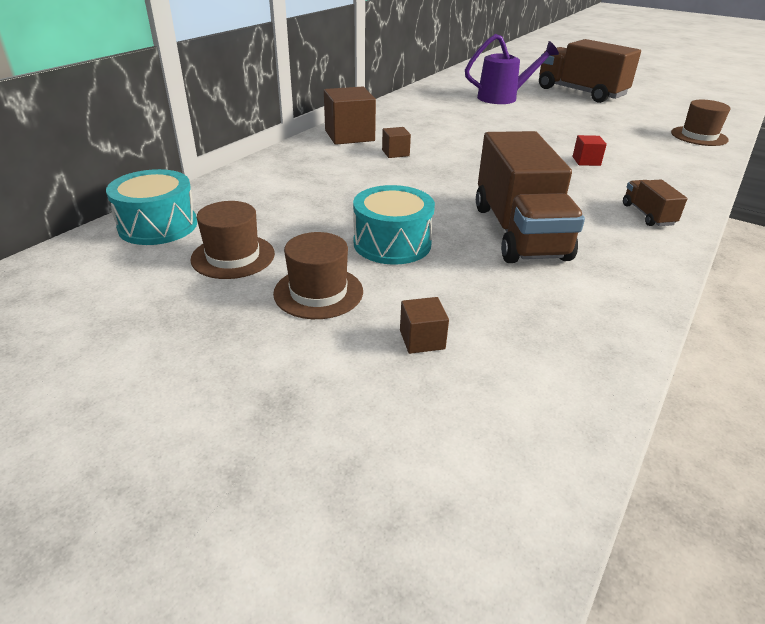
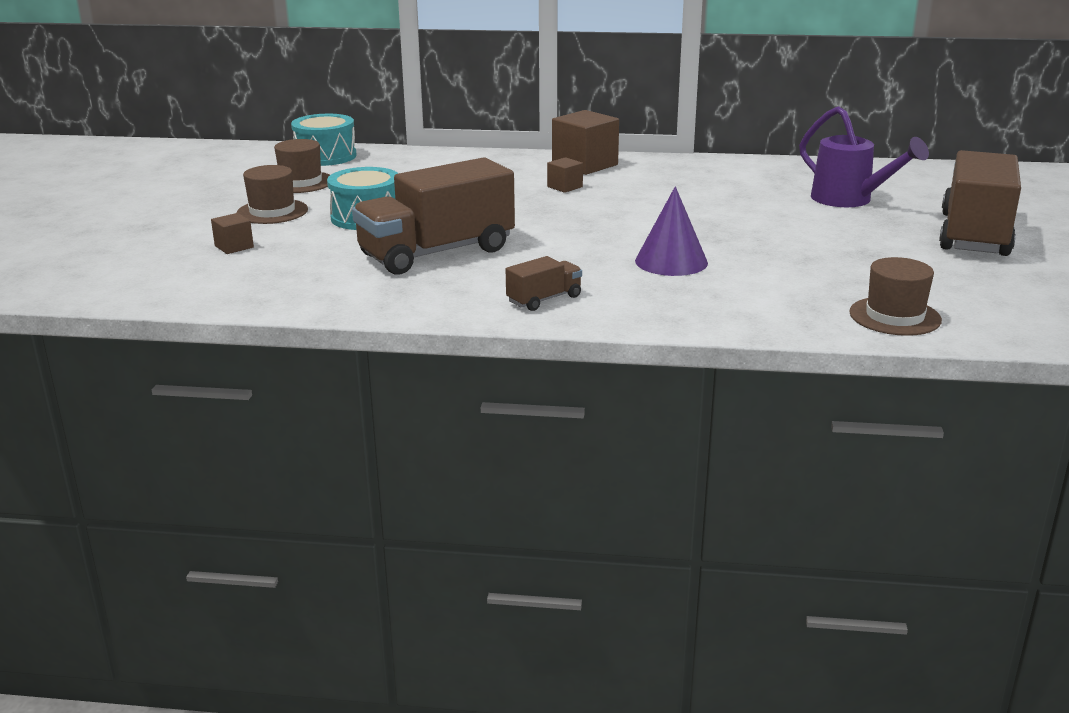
camera: 65 degrees right, 10 degrees down
(586, 161) = (671, 261): red cube -> purple cone

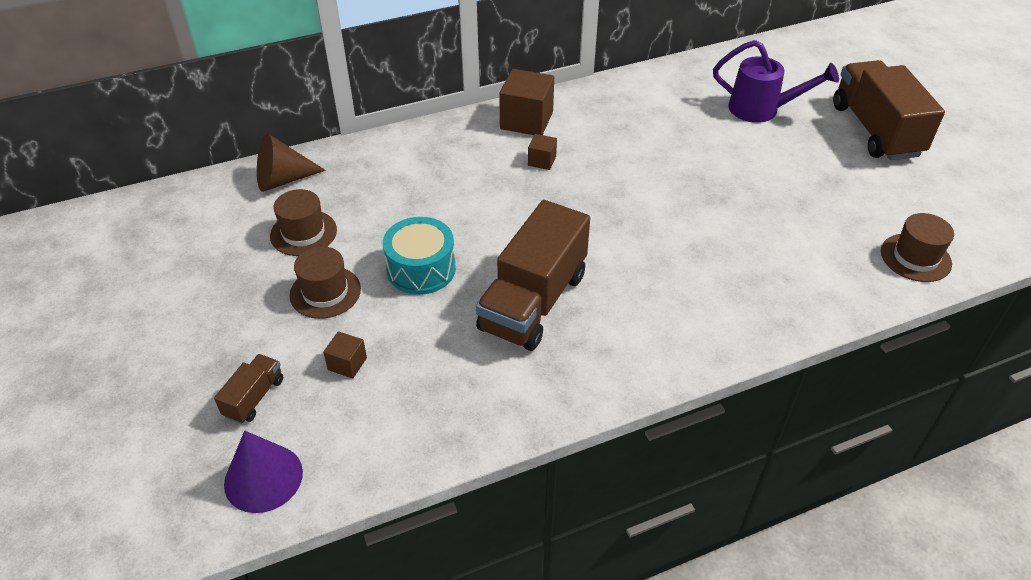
camera: 30 degrees left, 20 degrees up
(325, 156) = (283, 180): turquoise drum -> brown cone
(544, 299) = (677, 335): brown truck -> brown truck (254, 397)
(671, 261) = (717, 243): purple cone -> purple cone (263, 478)

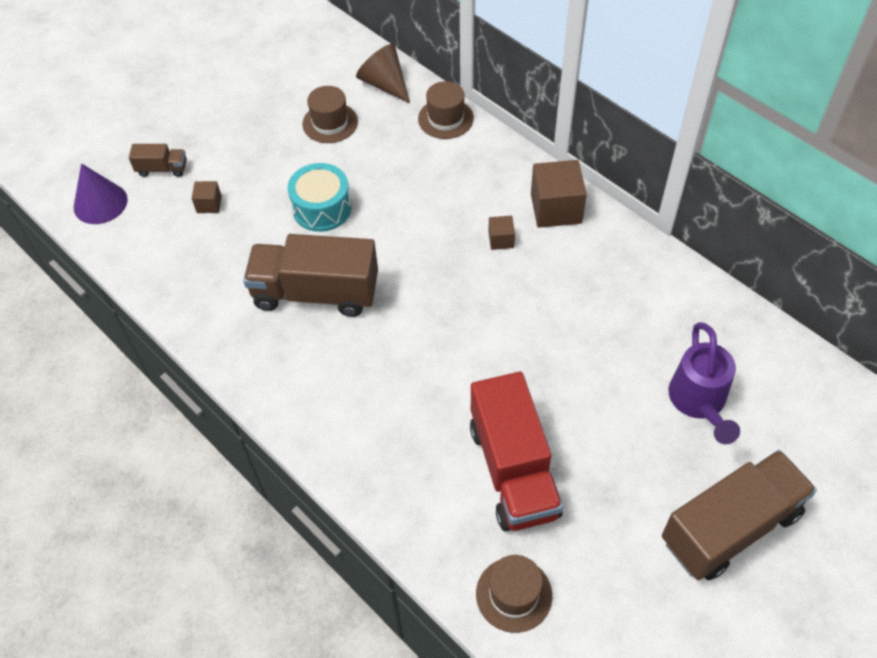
camera: 70 degrees right, 10 degrees up
(325, 292) = (273, 162): brown hat -> brown hat (445, 118)
(794, 224) = (513, 470): none -> red truck

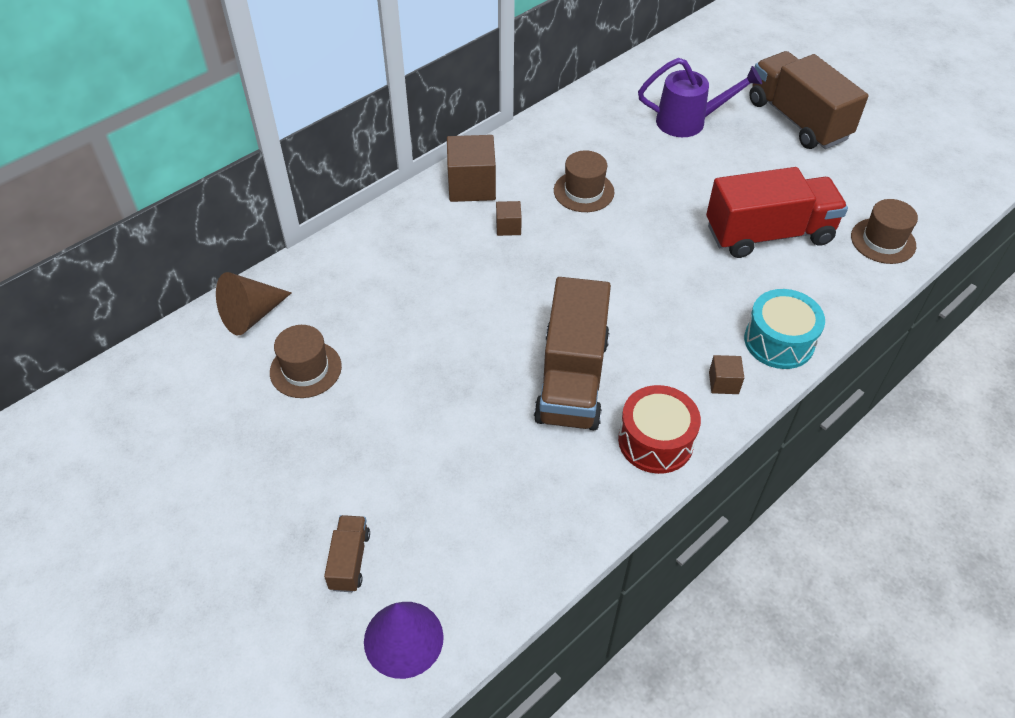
camera: 90 degrees left, 5 degrees down
(209, 204) = (425, 496): brown cube -> brown cube (723, 383)
(247, 353) = (655, 441): none -> red drum
(322, 208) = (447, 375): turquoise drum -> turquoise drum (779, 341)
(445, 118) = (325, 262): brown hat -> brown hat (583, 191)

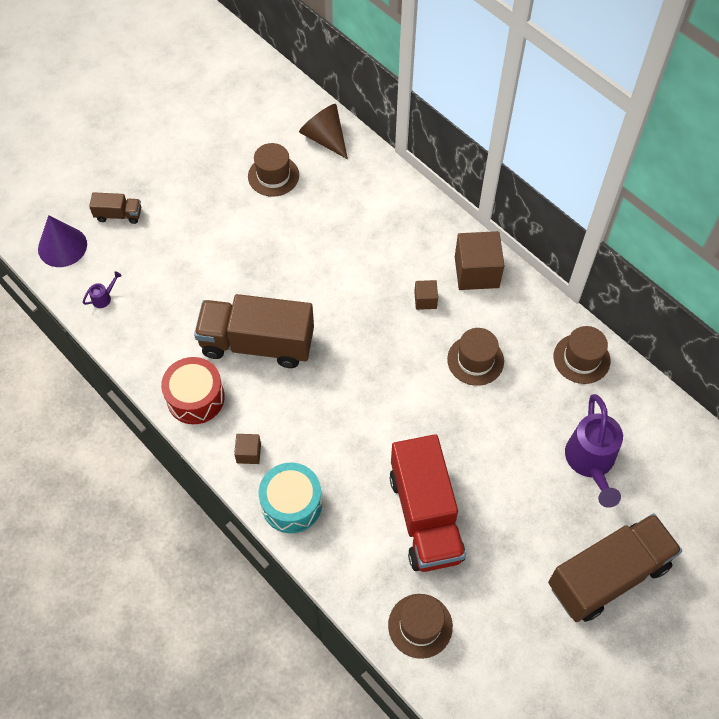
camera: 90 degrees right, 10 degrees up
(502, 566) = (104, 298): none -> purple watering can
(577, 119) = (581, 358): none -> brown hat

